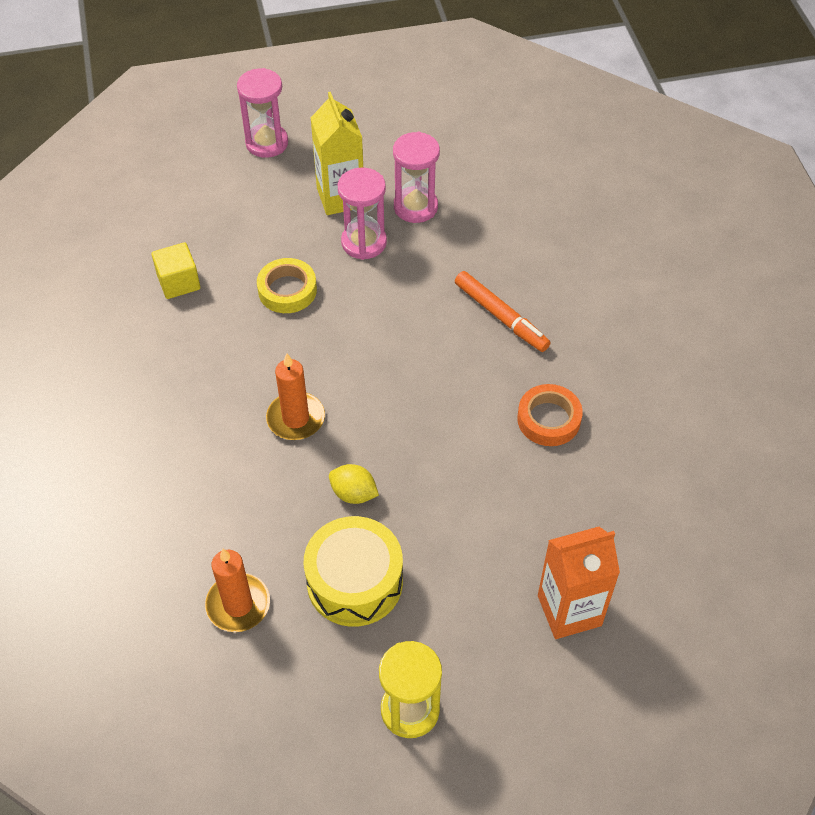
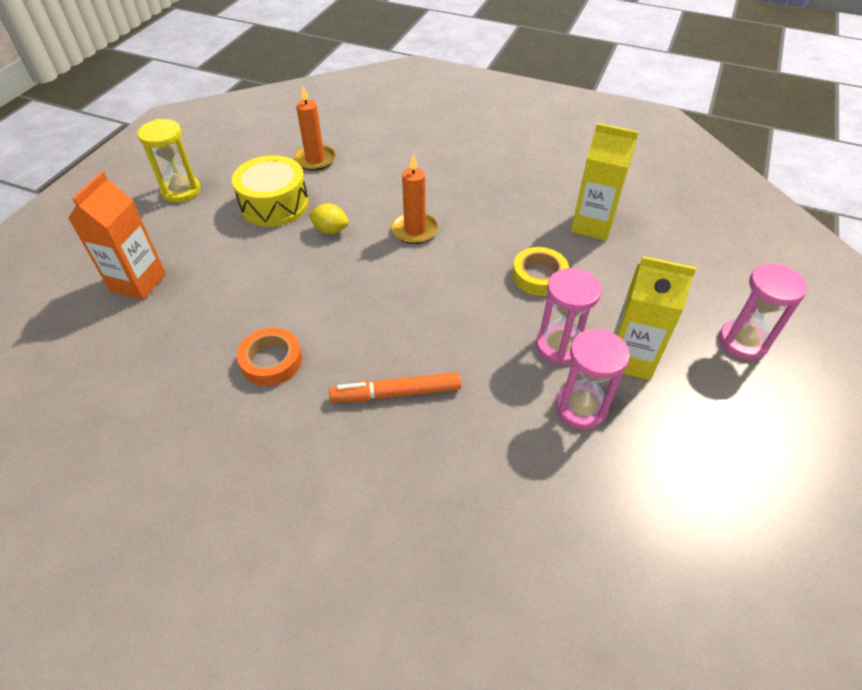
camera: 125 degrees right, 5 degrees down
(179, 282) = (592, 225): yellow cube -> yellow carton
(353, 493) = (330, 230): yellow lemon -> yellow lemon turned 45 degrees clockwise

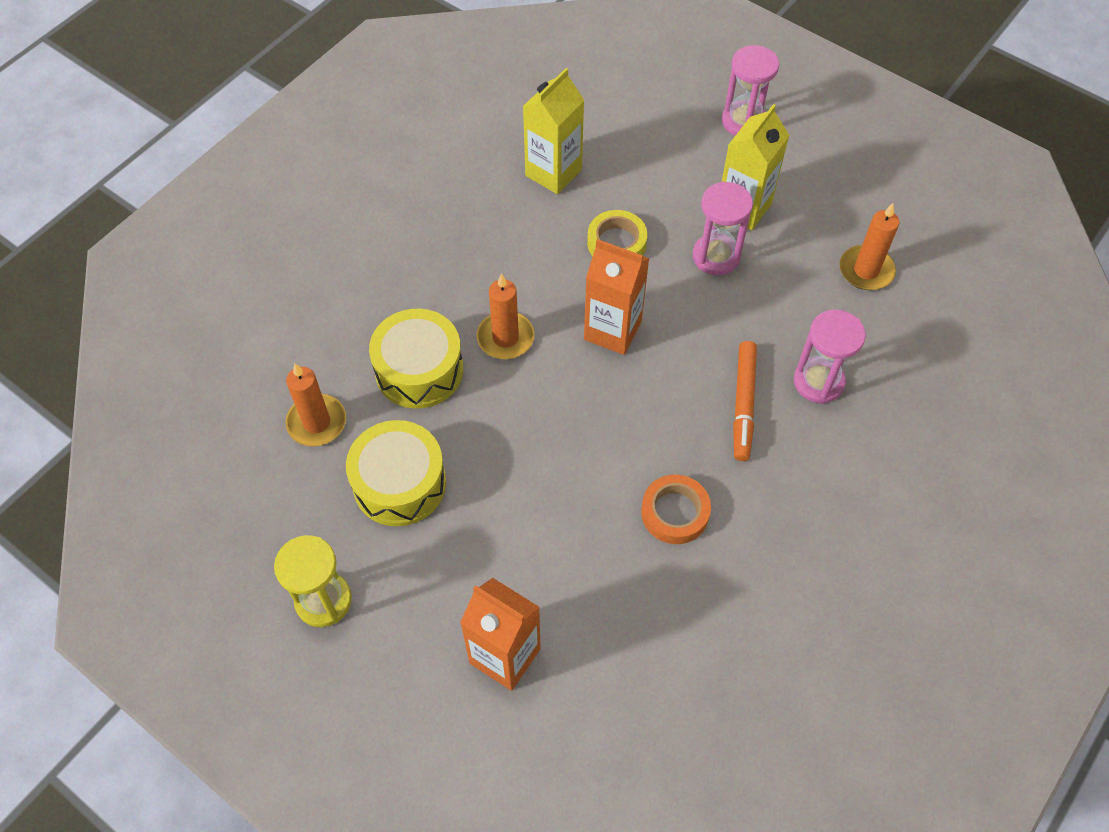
camera: 75 degrees left, 10 degrees up
(330, 230) = (475, 425): yellow lemon -> none
(371, 194) = (419, 370): none -> yellow drum
(445, 289) = (612, 330): none -> orange carton
(581, 408) = (791, 264): pink hourglass -> pink hourglass (818, 382)
(607, 480) = (866, 270): none -> orange candle

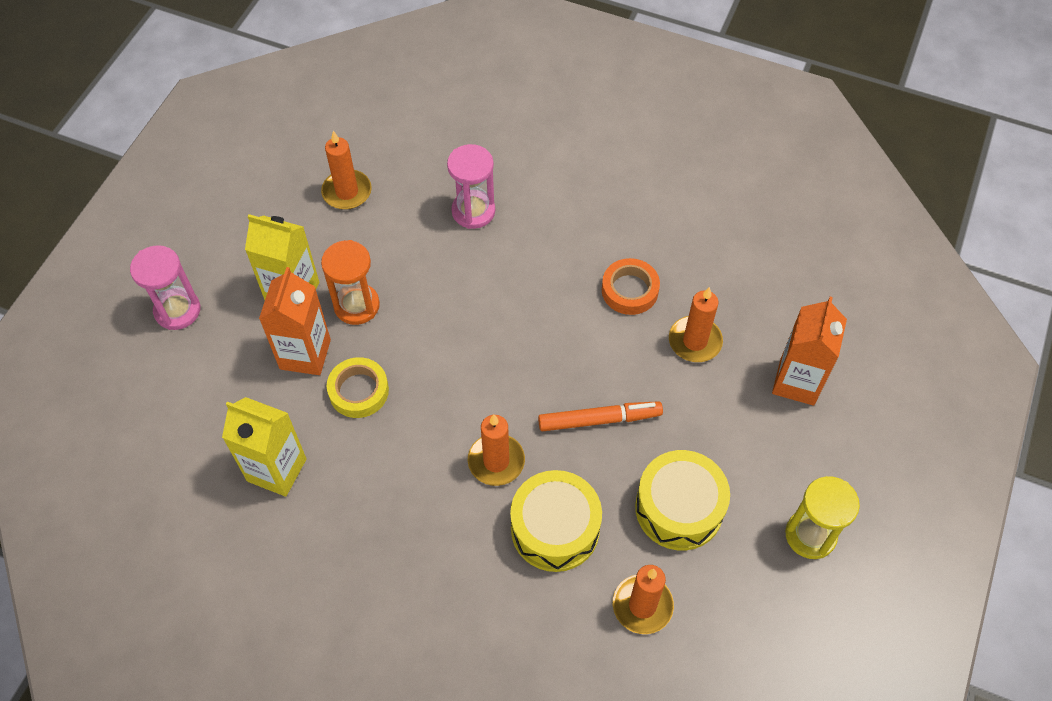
camera: 105 degrees left, 0 degrees up
(589, 561) = (695, 341): none -> orange candle
(612, 330) = (463, 372): orange carton -> orange carton (305, 354)
(716, 256) = (356, 305): pink hourglass -> orange hourglass
(743, 404) = (512, 259): orange marker -> orange marker (599, 419)

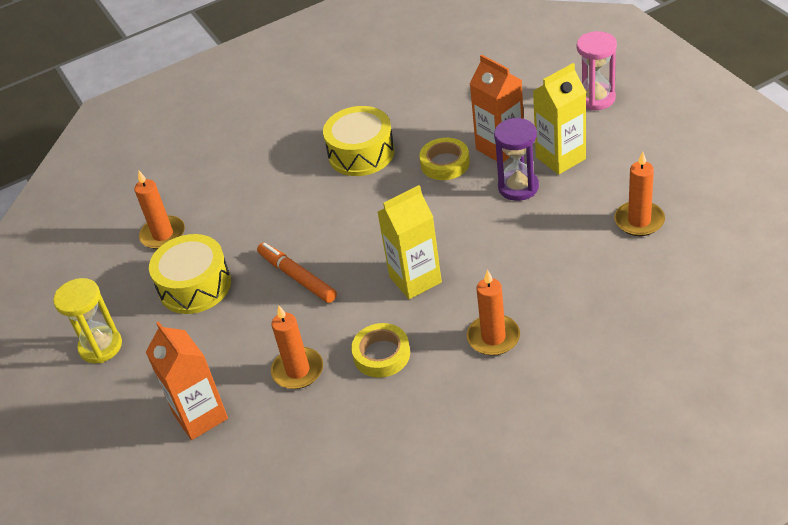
camera: 135 degrees right, 15 degrees down
(277, 470) = (424, 108): yellow carton -> yellow carton (415, 279)
(356, 305) = (518, 187): orange hourglass -> purple hourglass
(473, 211) = (551, 291): pink hourglass -> none
(496, 461) = (324, 209): orange candle -> orange candle (493, 337)
(555, 529) = (251, 217): yellow drum -> yellow drum (361, 153)
(599, 419) = (297, 277): orange marker -> orange marker turned 105 degrees clockwise
(629, 290) = (381, 354): orange tape -> yellow tape

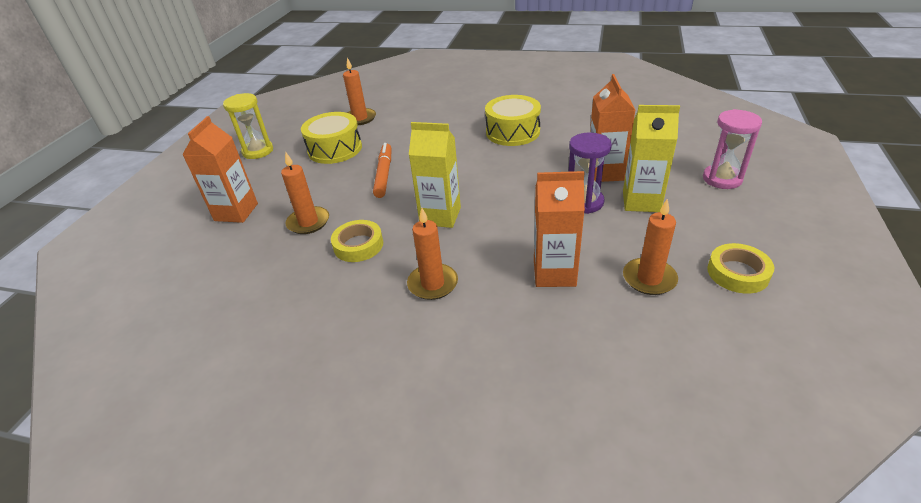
camera: 40 degrees right, 5 degrees down
(445, 163) = (554, 162): yellow tape -> yellow tape (737, 273)
(571, 263) = (554, 273): none -> orange carton

